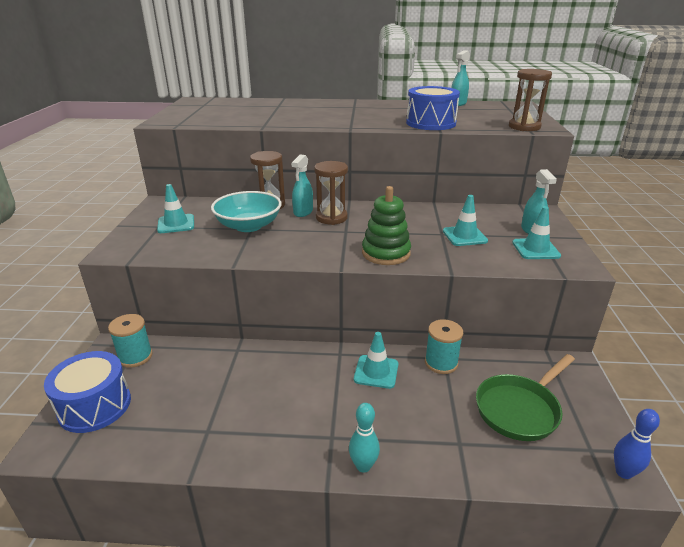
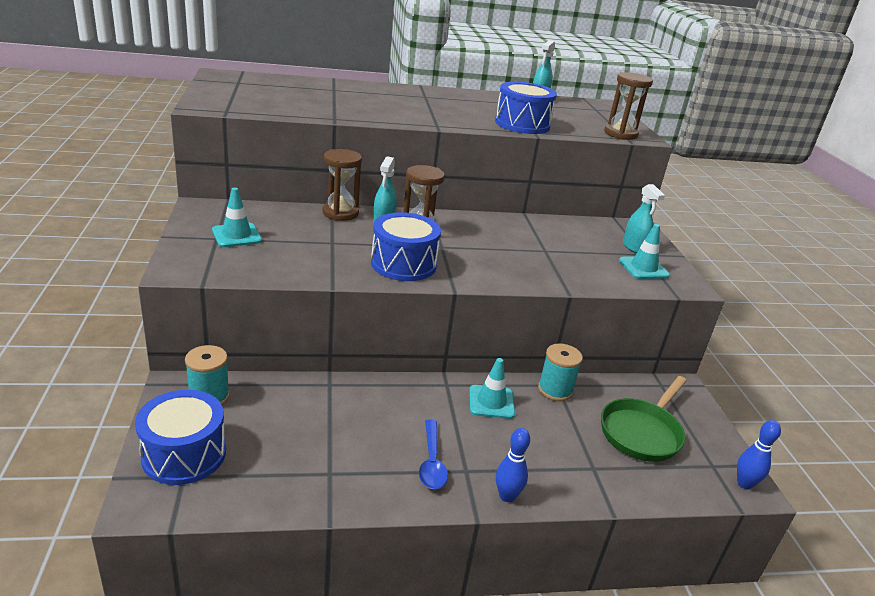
camera: 15 degrees left, 0 degrees up
(248, 226) = (327, 239): turquoise bowl -> none
(302, 426) = (431, 462): none -> blue spoon
(305, 246) = (403, 264): none -> blue drum
(363, 466) = (507, 496): turquoise bowling pin -> blue bowling pin
(386, 253) = (495, 272): green stacking toy -> none
(464, 236) = (569, 253): turquoise traffic cone -> none

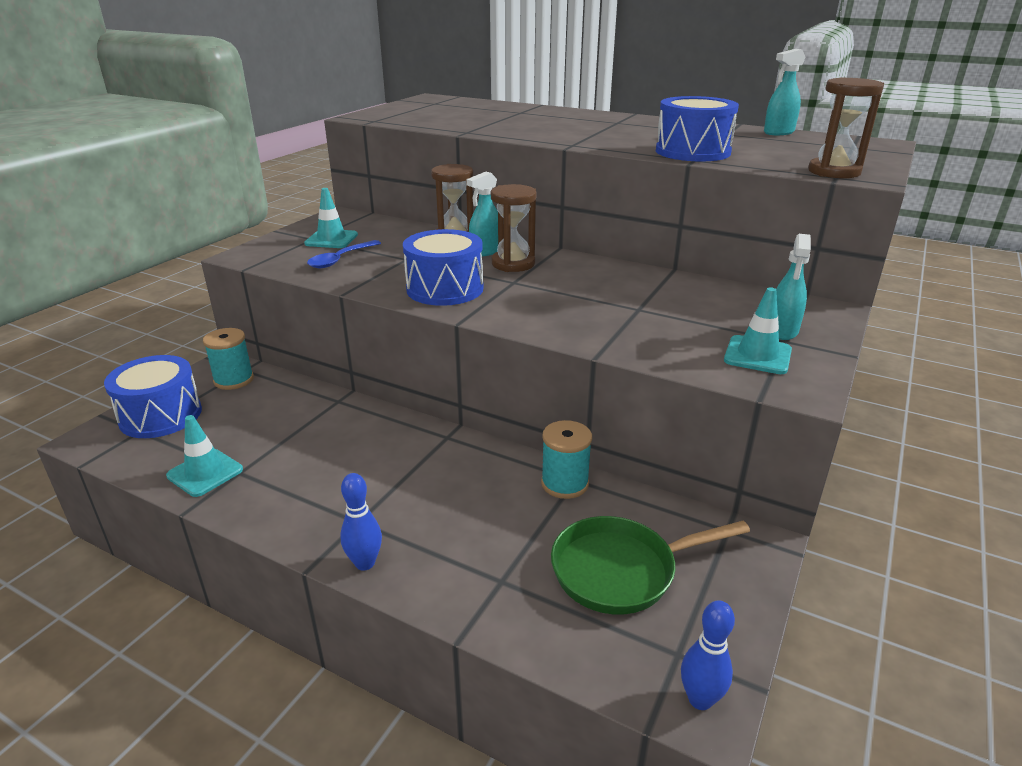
camera: 40 degrees right, 0 degrees up
(431, 462) = (336, 499): blue spoon -> blue spoon (341, 259)
(491, 402) = (472, 469): turquoise traffic cone -> turquoise traffic cone (205, 473)

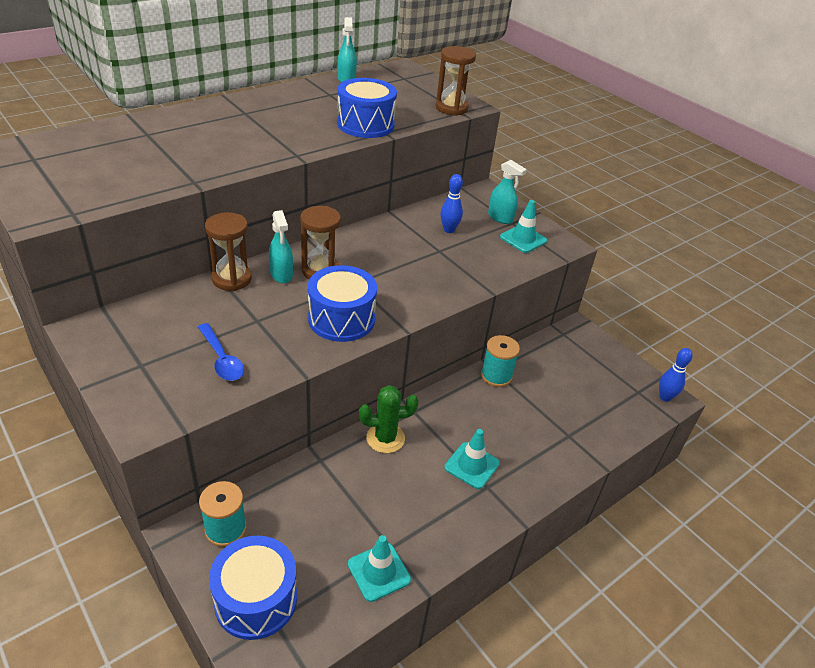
camera: 70 degrees left, 10 degrees up
(331, 239) = (158, 352): turquoise traffic cone -> turquoise traffic cone (472, 465)
(365, 563) = (530, 493): blue bowling pin -> blue bowling pin (449, 230)
(391, 429) = (385, 438): none -> green cactus
(621, 571) = (578, 385): green pan -> none

